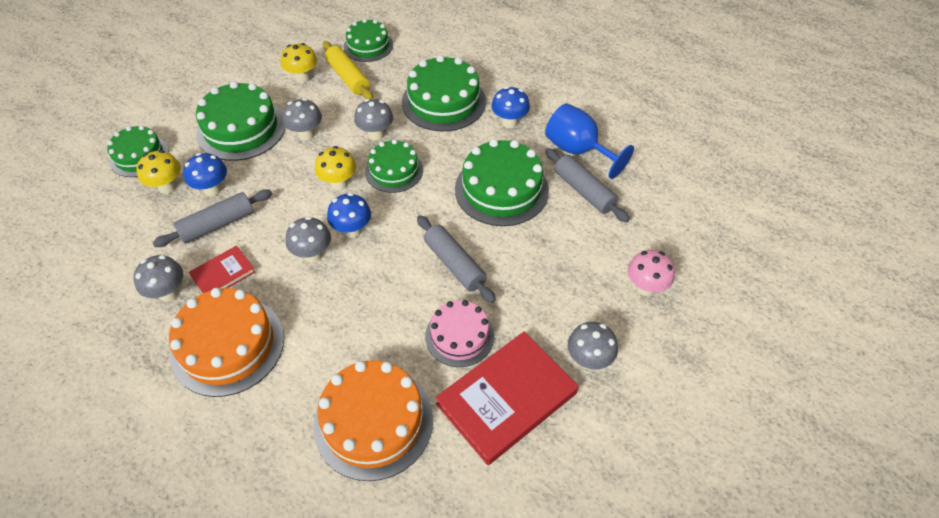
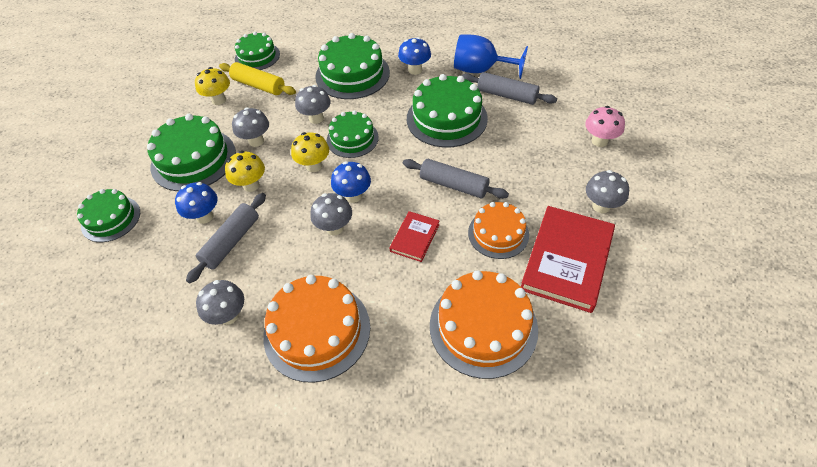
camera: 25 degrees left, 0 degrees up
(167, 187) = (159, 232): yellow mushroom -> yellow mushroom (251, 185)
(223, 274) = (267, 277): red book -> red book (415, 238)
(459, 336) = (498, 233): pink cake -> orange cake

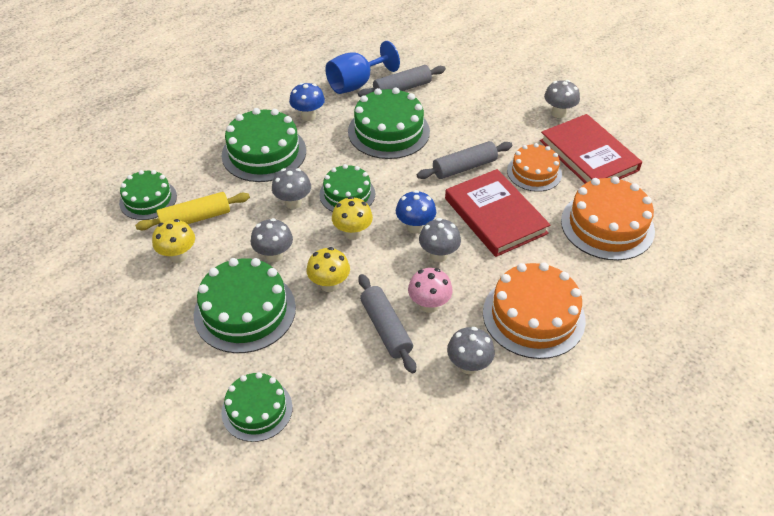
camera: 55 degrees left, 5 degrees down
(204, 216) = (334, 334): blue mushroom -> none
(415, 238) = (495, 216): red book -> red book, size x1.96
(599, 141) = (500, 77): pink mushroom -> pink mushroom (429, 305)

